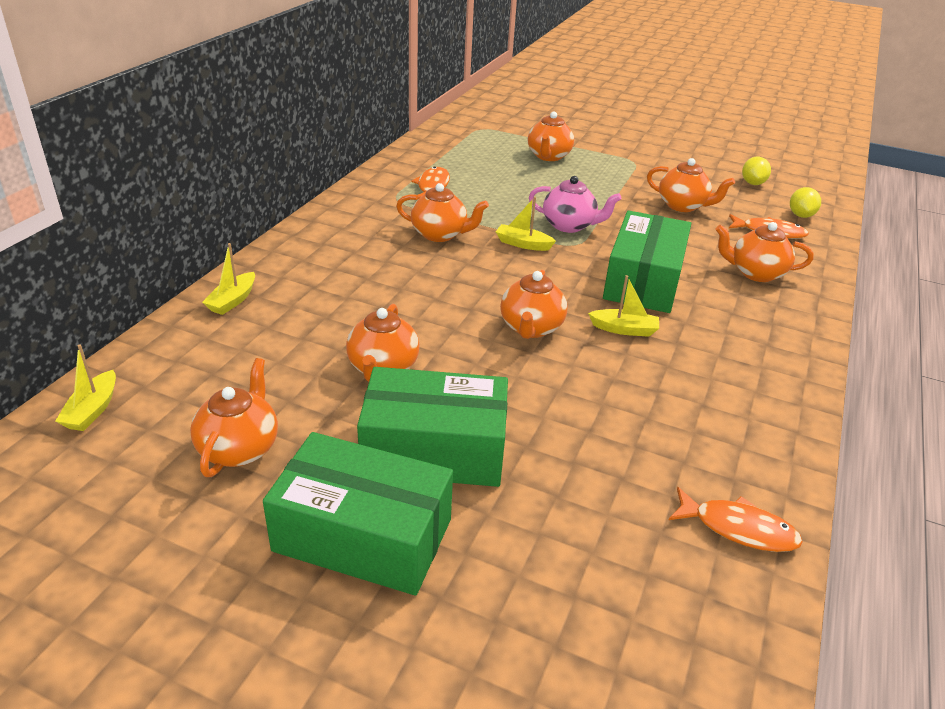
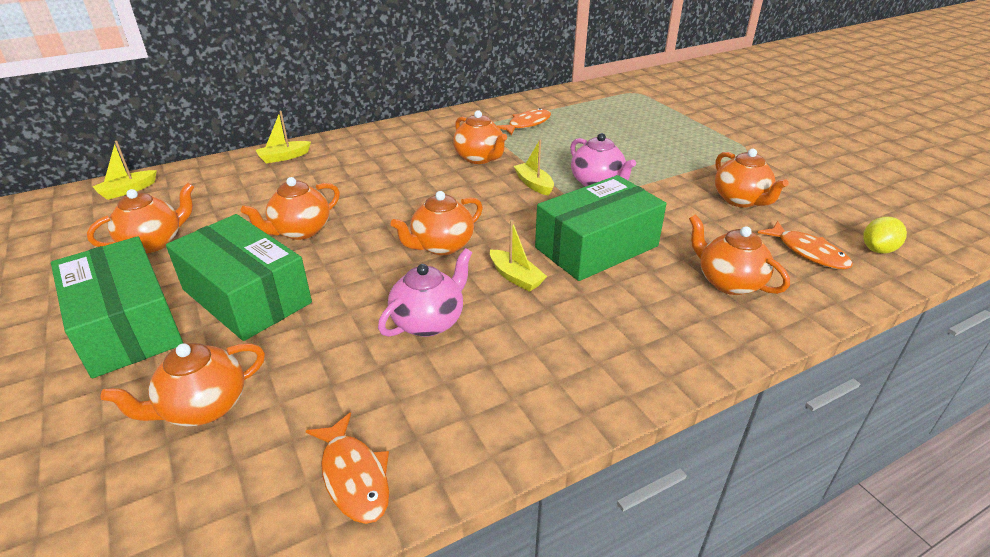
camera: 40 degrees right, 0 degrees up
(548, 156) = (664, 126): orange teapot -> orange teapot (203, 407)
(616, 394) = (429, 321): none -> pink teapot
(752, 183) = (862, 203): yellow lemon -> none

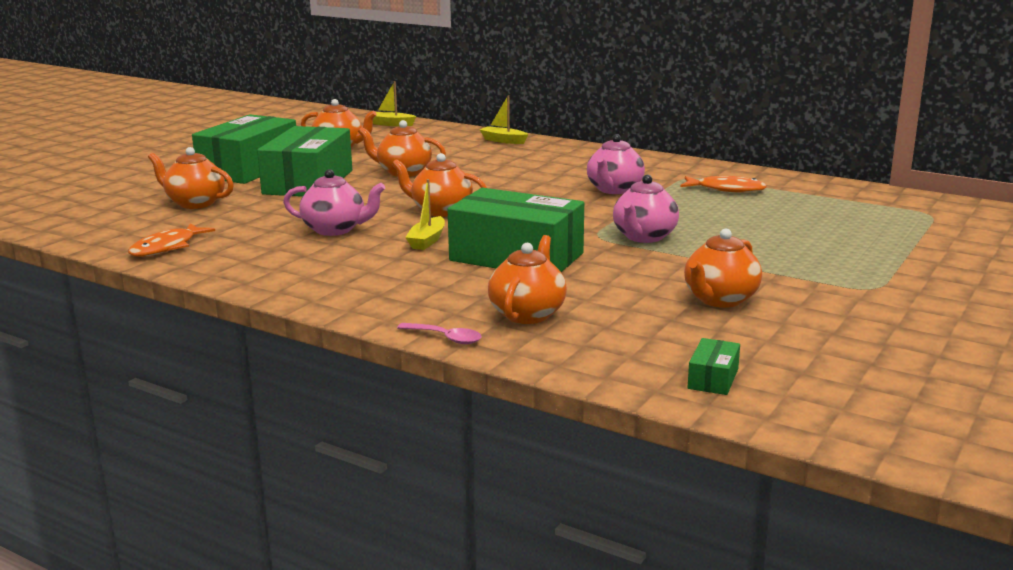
camera: 60 degrees right, 15 degrees down
(479, 158) = (614, 190): orange teapot -> pink teapot
(534, 184) = (597, 216): yellow boat -> none
(764, 339) = (446, 338): none -> pink spoon
(808, 252) = (646, 343): orange fish -> none
(878, 249) = (713, 378): yellow lemon -> green box

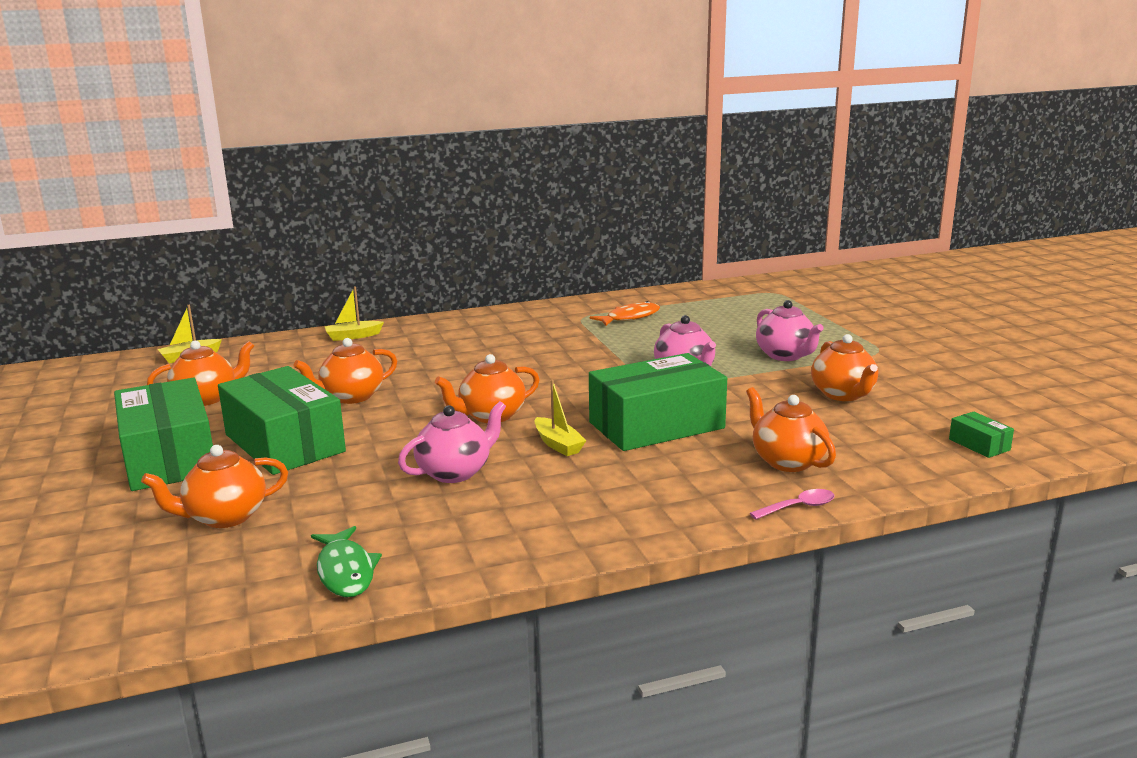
camera: 50 degrees left, 0 degrees up
(167, 247) = (345, 571): orange fish -> green fish
(614, 190) = (562, 345): pink teapot -> pink teapot (785, 355)

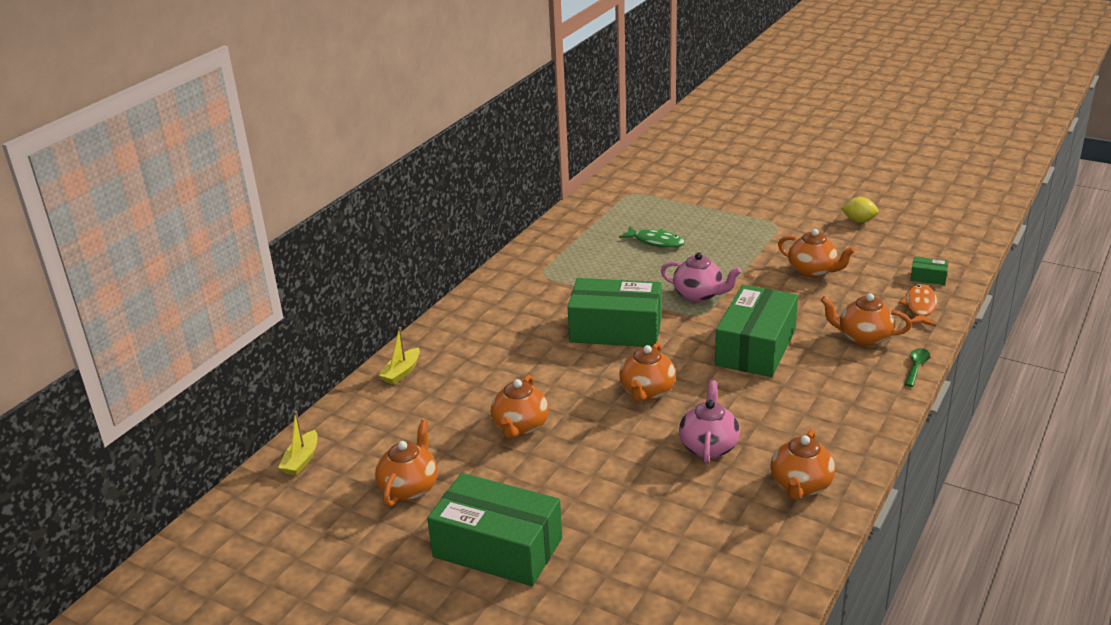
camera: 40 degrees left, 10 degrees up
(225, 517) = (637, 562): orange teapot -> orange teapot (800, 486)
(285, 443) = (555, 489): green box -> green box (616, 329)
(345, 571) = (780, 547): green fish -> green fish (656, 242)
(558, 444) = (728, 392): yellow boat -> none
(630, 317) = (577, 259): orange fish -> orange fish (920, 307)
(785, 355) = (732, 252): pink teapot -> none
(798, 507) = (916, 367): pink spoon -> green spoon
(985, 376) = (859, 221): none -> yellow lemon

